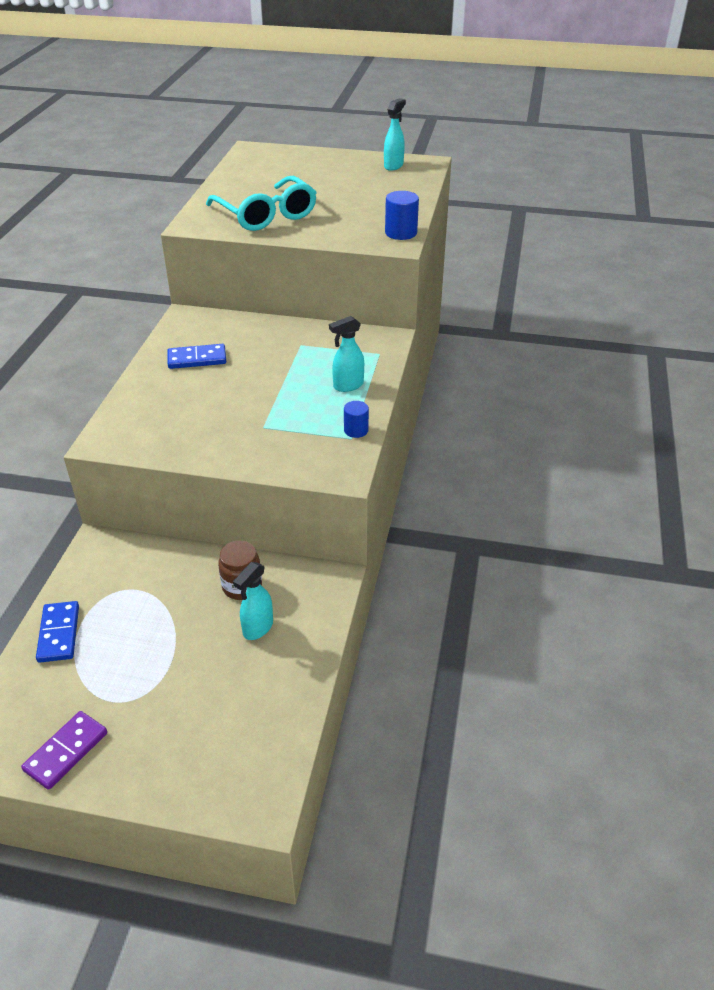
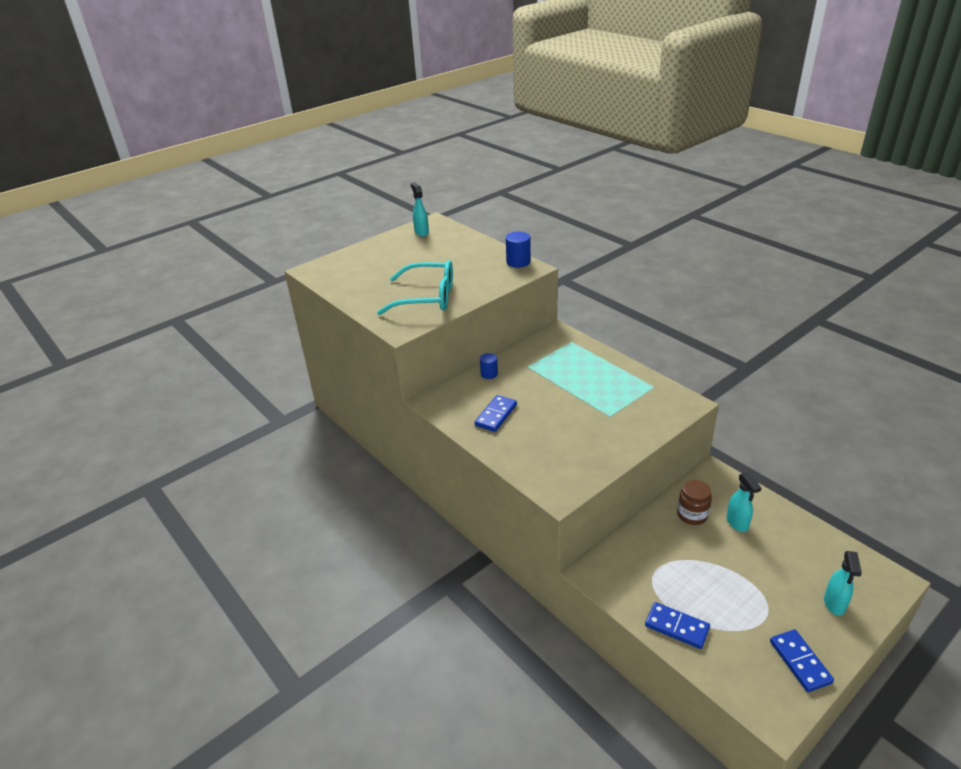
camera: 50 degrees left, 5 degrees down
(66, 752) = (800, 662): purple domino -> blue domino
(348, 386) = (595, 366): turquoise spray bottle -> turquoise spray bottle (834, 604)
(356, 430) = (647, 382): blue cylinder -> blue cylinder (489, 374)

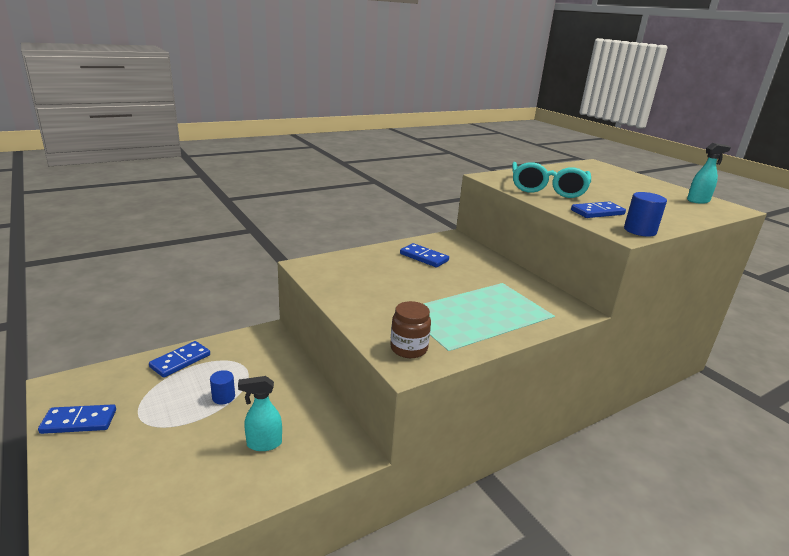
camera: 95 degrees right, 10 degrees down
(484, 276) = (597, 212): none -> blue domino
(489, 374) = (490, 263): blue cylinder -> blue cylinder (223, 397)
(692, 515) = (296, 411): brown jar -> brown jar (409, 348)
(834, 604) = (103, 480): turquoise spray bottle -> none

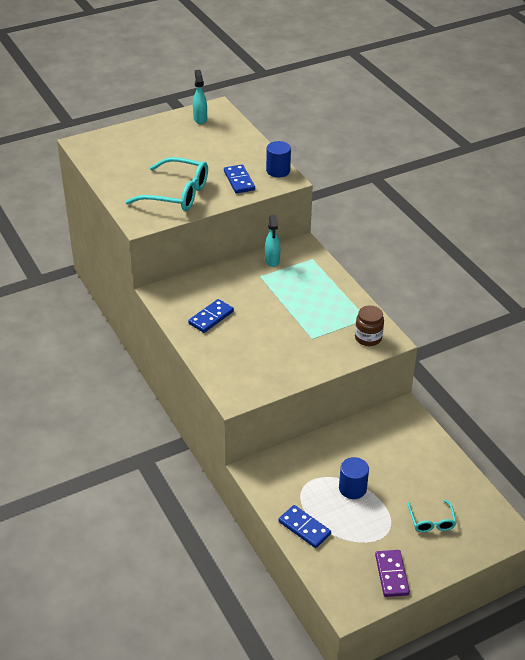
camera: 85 degrees left, 15 degrees up
(79, 421) = (392, 575): blue domino -> purple domino
(141, 466) = (431, 522): none -> turquoise glasses
(223, 397) = (352, 488): blue cylinder -> blue cylinder, size x1.50
(263, 444) = (401, 457): turquoise spray bottle -> turquoise spray bottle (272, 260)

